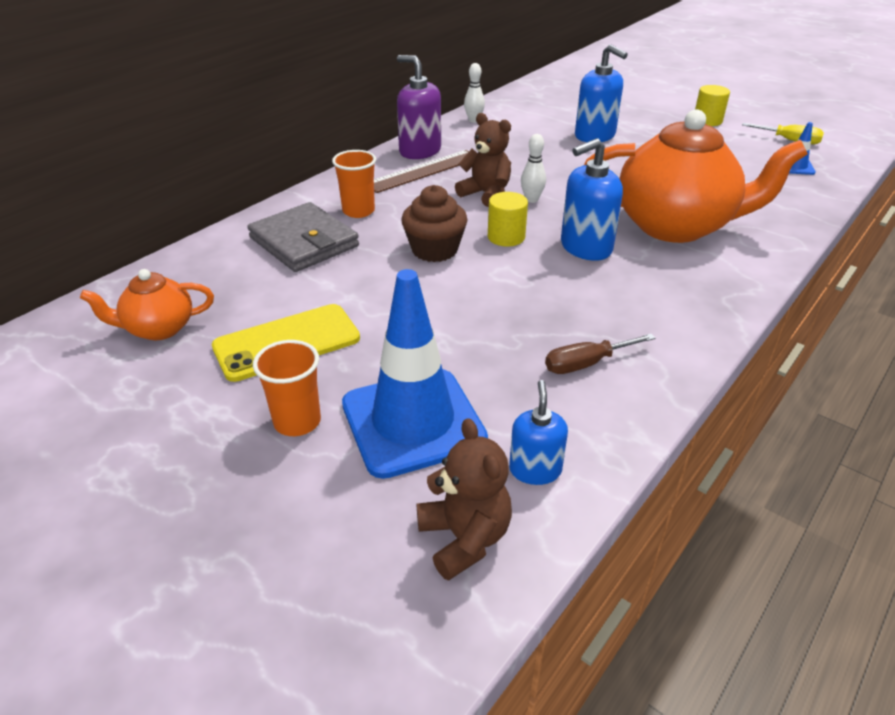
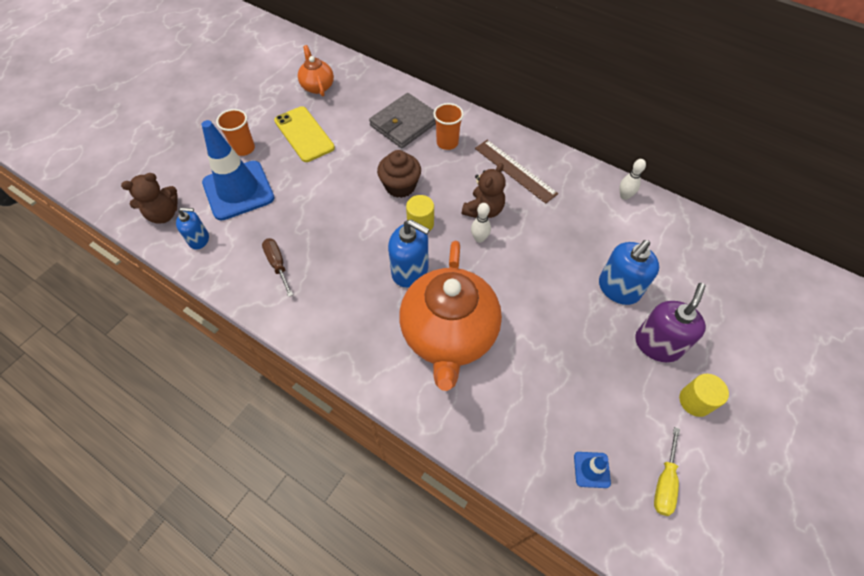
camera: 85 degrees right, 20 degrees up
(420, 151) = (550, 165): purple soap dispenser -> purple soap dispenser (657, 344)
(585, 247) = (410, 271): blue soap dispenser -> blue soap dispenser turned 150 degrees clockwise

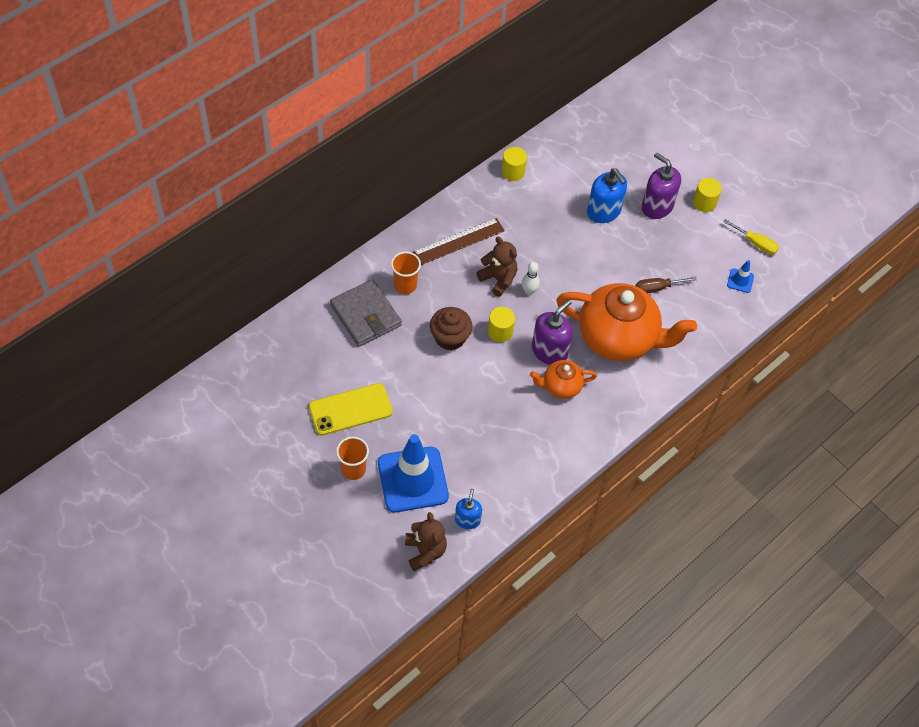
camera: 80 degrees left, 0 degrees up
(278, 264) = (515, 454): brown screwdriver -> brown screwdriver (657, 288)
(317, 86) = (277, 385): orange teapot -> orange teapot (561, 386)
(410, 271) = (549, 351): blue soap dispenser -> purple soap dispenser
(624, 196) = (513, 172): white bowling pin -> yellow cylinder

